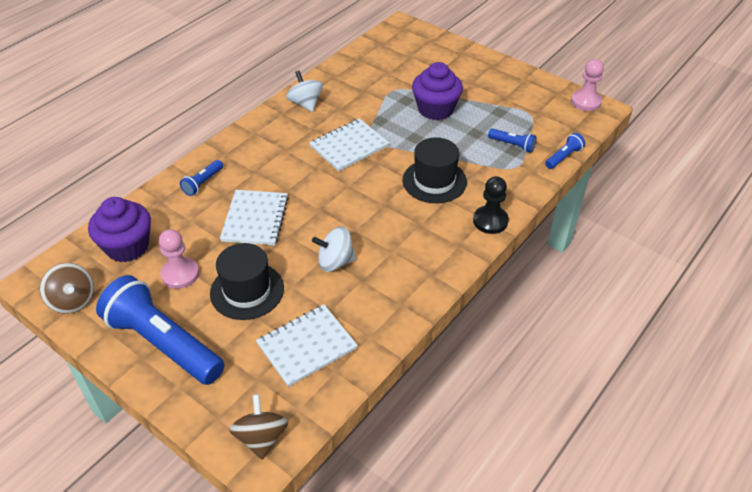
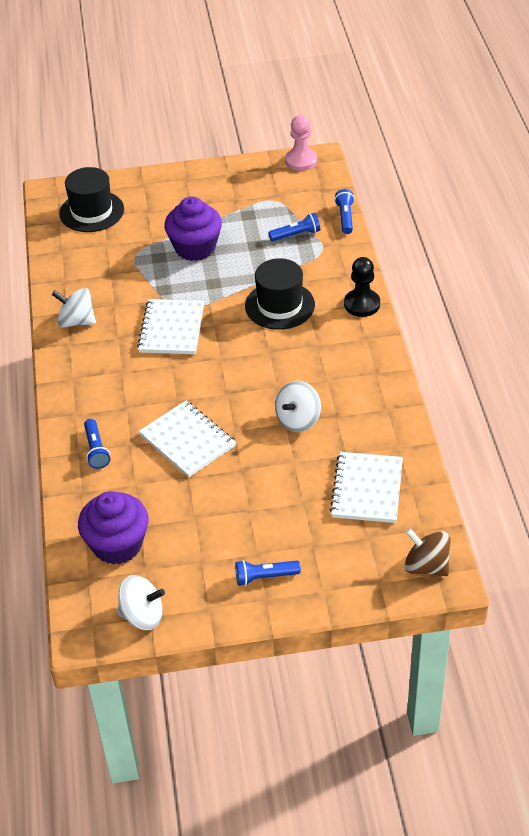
camera: 45 degrees left, 0 degrees up
(73, 300) = (142, 615): brown spinning top -> white spinning top
(163, 343) = (265, 577): blue flashlight -> blue flashlight, size x0.43
(180, 274) = (196, 525): pink pawn -> none
(247, 291) = (266, 492): black hat -> black hat (92, 211)

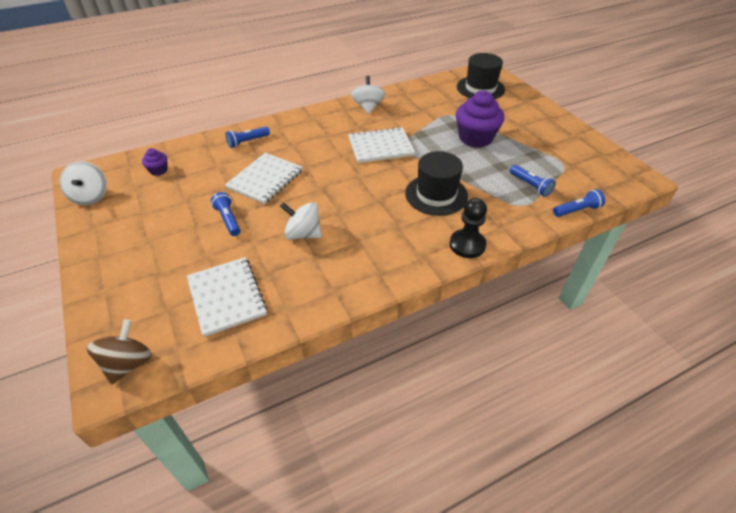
camera: 70 degrees right, 0 degrees up
(117, 545) = (158, 170): purple cupcake -> purple cupcake, size x0.47
(265, 577) = (122, 251): blue flashlight -> blue flashlight (228, 219)
(301, 160) = (628, 168): pink pawn -> none
(367, 489) = (226, 297): white notebook -> white notebook turned 75 degrees clockwise

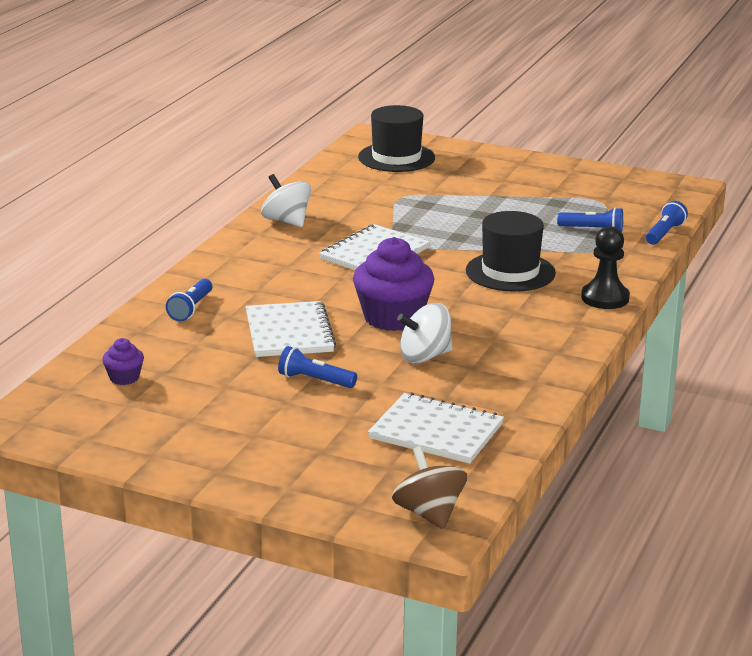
camera: 40 degrees left, 20 degrees down
(90, 196) = (81, 434): white spinning top -> none
(475, 138) = (470, 208): purple cupcake -> purple cupcake (393, 318)

